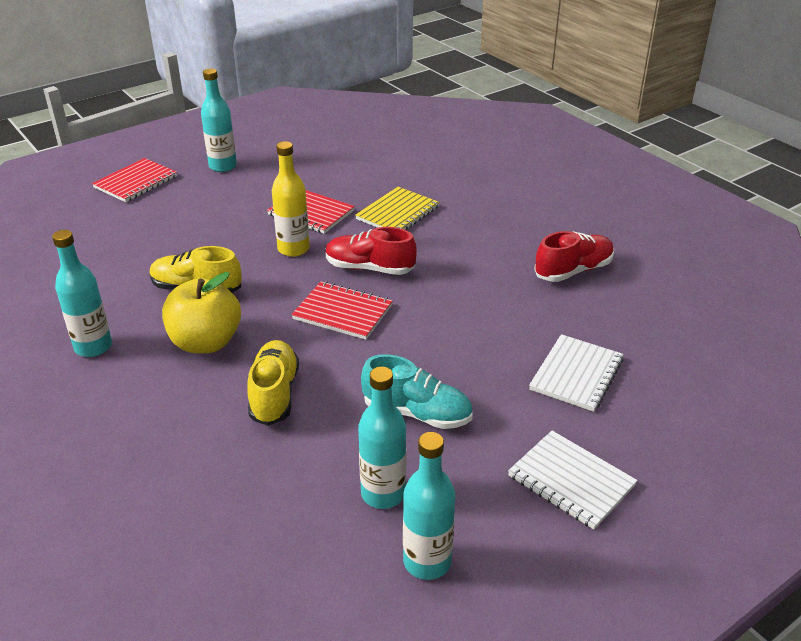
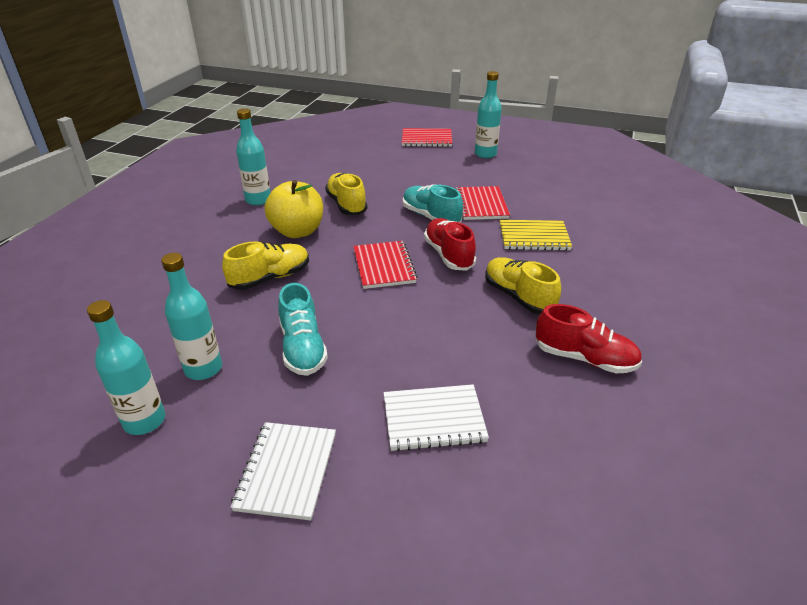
camera: 55 degrees right, 0 degrees up
(293, 249) = (431, 217): yellow bottle -> turquoise shoe
(471, 262) = (518, 297): none -> yellow shoe

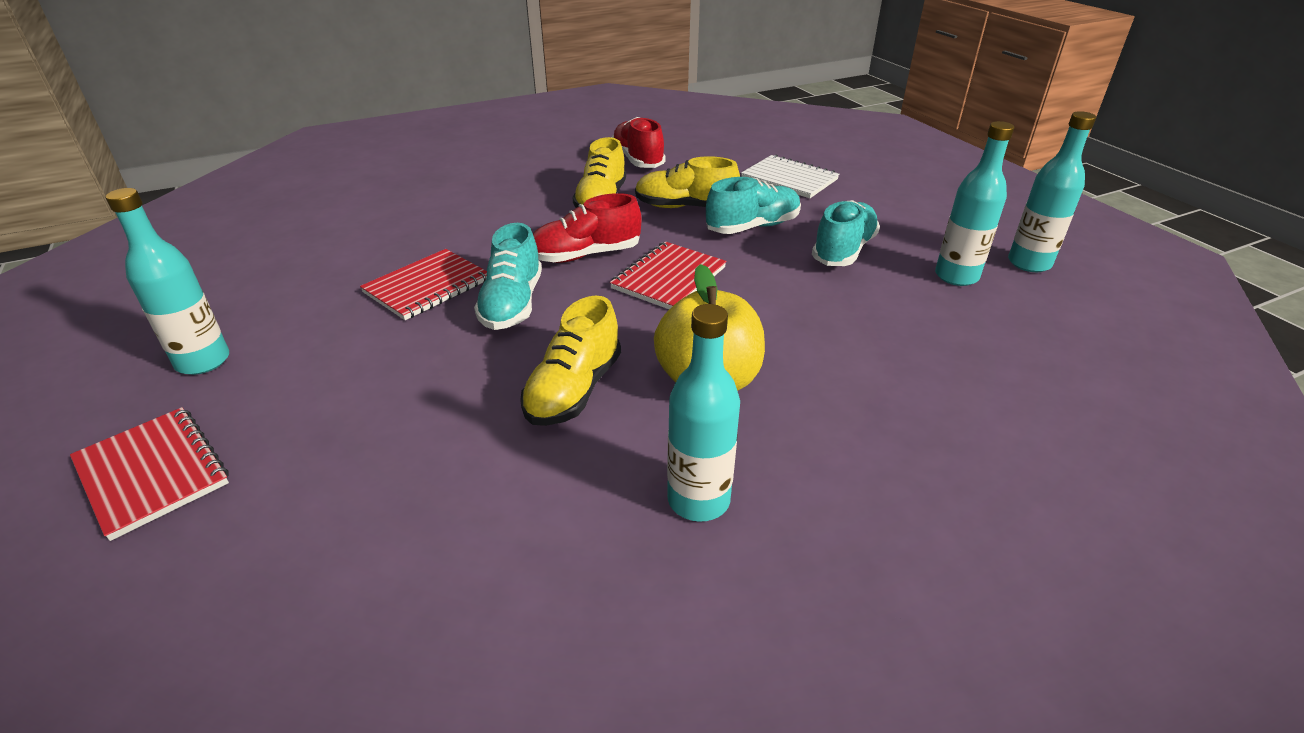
camera: 135 degrees left, 0 degrees up
(270, 278) = (816, 330): yellow shoe -> yellow shoe (685, 207)
(287, 471) = (919, 198): white notebook -> none
(389, 334) = (752, 227): none -> turquoise shoe
(448, 255) = (585, 255): red shoe -> red shoe turned 45 degrees clockwise
(534, 237) = (474, 229): yellow notebook -> none

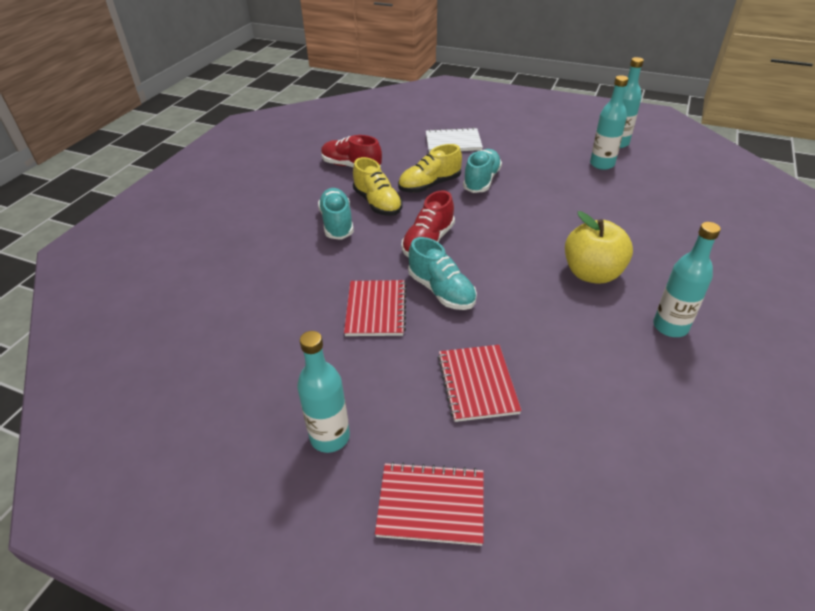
camera: 40 degrees left, 5 degrees up
(574, 390) = (548, 315): yellow shoe -> none
(669, 278) = (491, 231): red notebook -> red notebook (477, 384)
(843, 251) = (541, 174): turquoise shoe -> turquoise shoe (337, 223)

